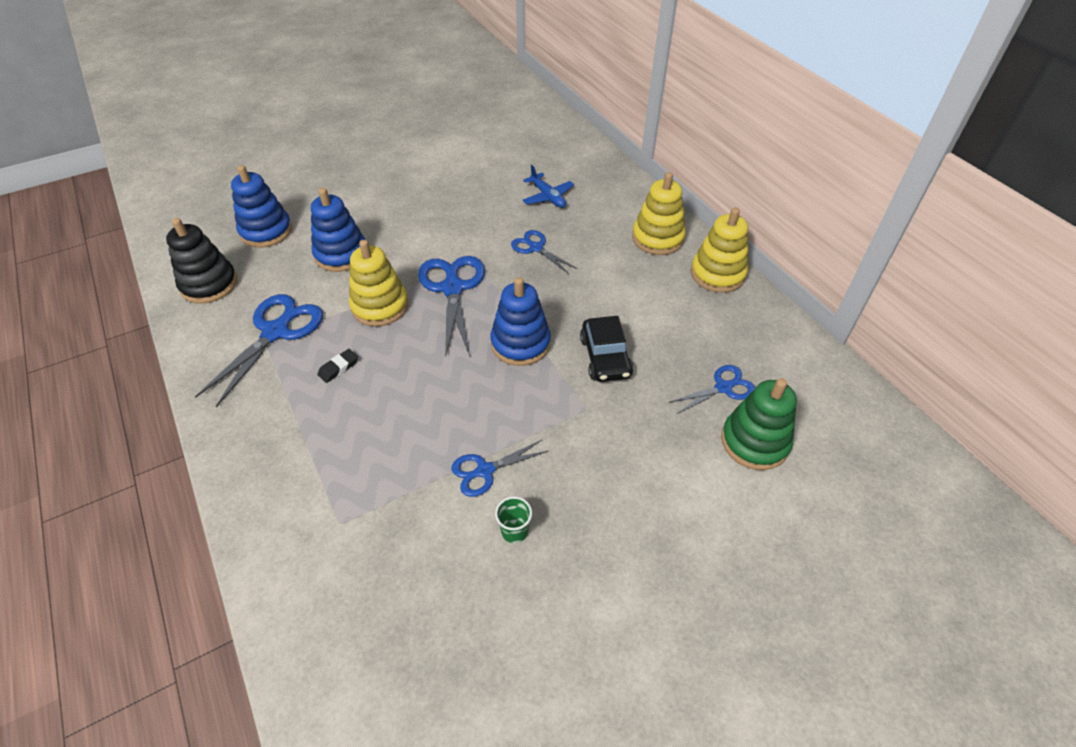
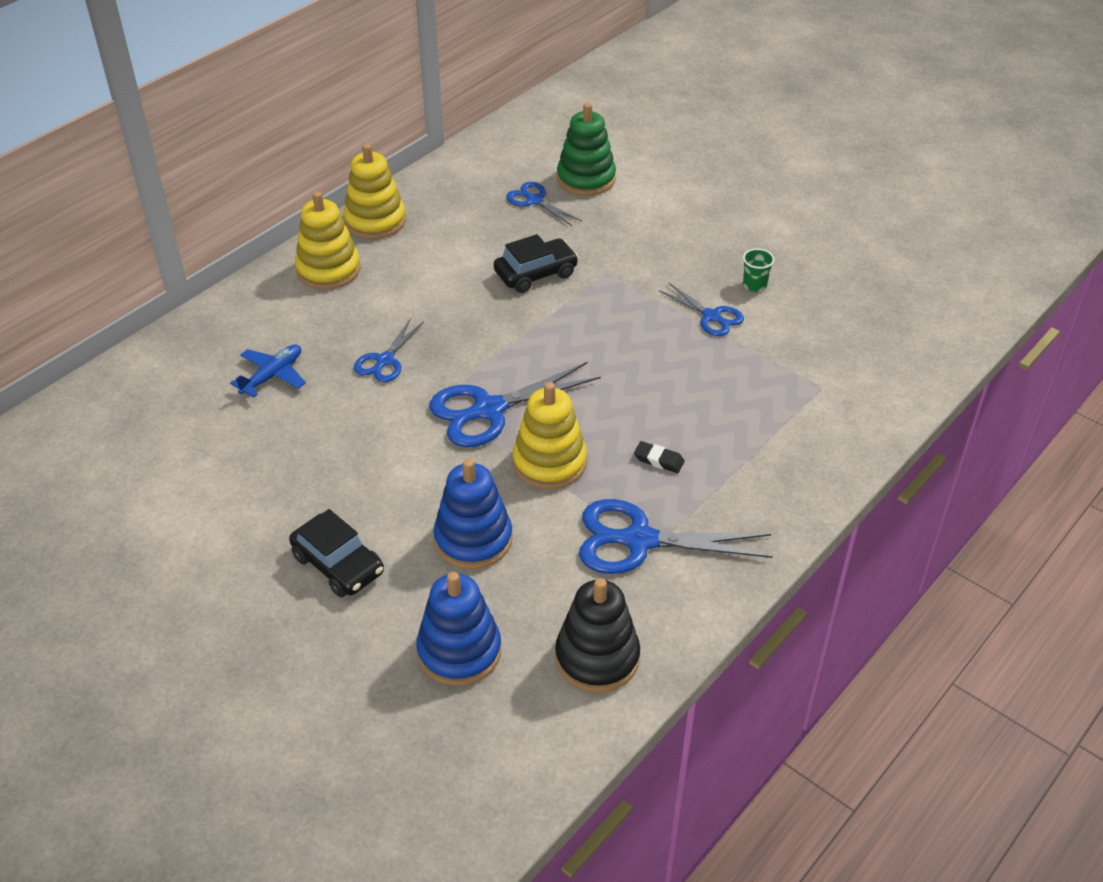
camera: 110 degrees left, 5 degrees down
(366, 199) = (338, 564): none -> black car
(520, 343) = (548, 333): blue stacking toy -> none

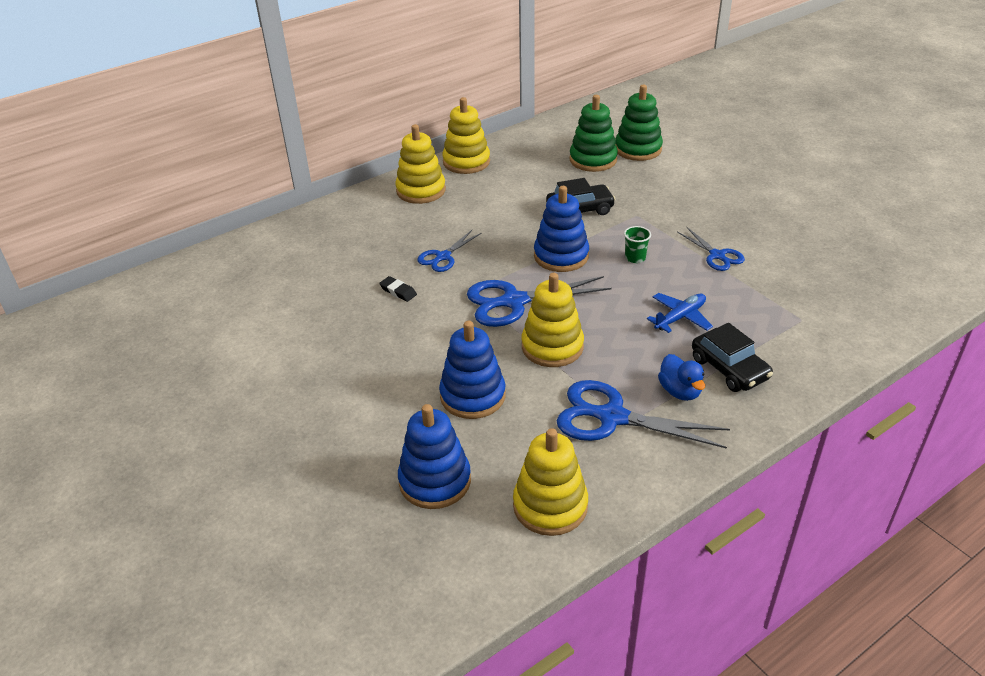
camera: 15 degrees right, 5 degrees down
(272, 376) = (355, 257): blue plane -> blue plane (680, 317)
(338, 564) = (359, 398): black car -> black car (729, 369)
(529, 341) = (561, 256): none -> blue stacking toy
(534, 200) = (593, 160): blue scissors -> green stacking toy
(597, 657) = (550, 506): black stacking toy -> yellow stacking toy
(659, 460) = (645, 357): black eraser -> black eraser (398, 291)
(707, 496) = (680, 391): none -> blue duck
(754, 285) = (759, 237): green cup -> green cup (635, 258)

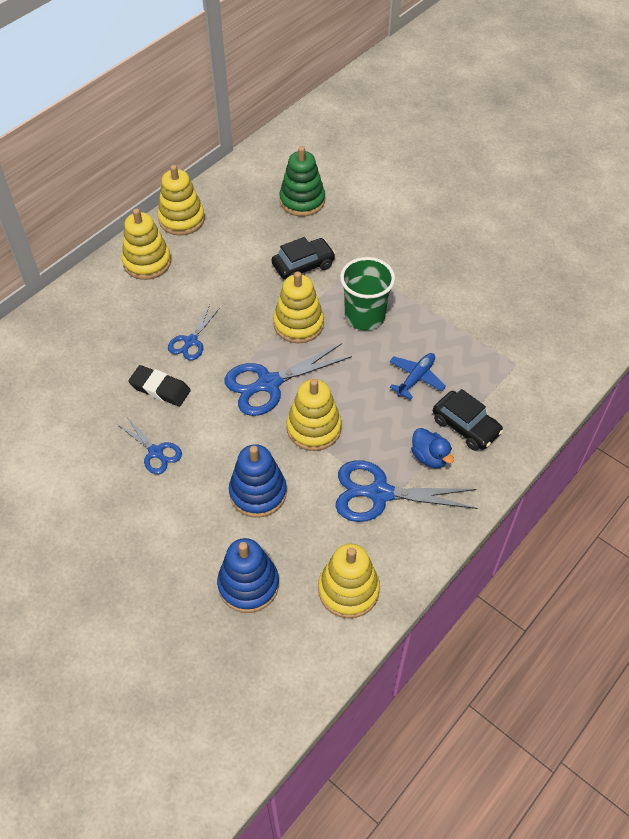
camera: 15 degrees left, 15 degrees up
(398, 291) = (160, 389): black eraser -> black eraser, size x1.67
(561, 256) = (298, 324): blue stacking toy -> yellow stacking toy
(635, 258) = (364, 316): green cup -> green cup, size x2.16
(638, 149) = (341, 182): green stacking toy -> none
(717, 256) = (435, 303): blue scissors -> blue scissors (156, 452)

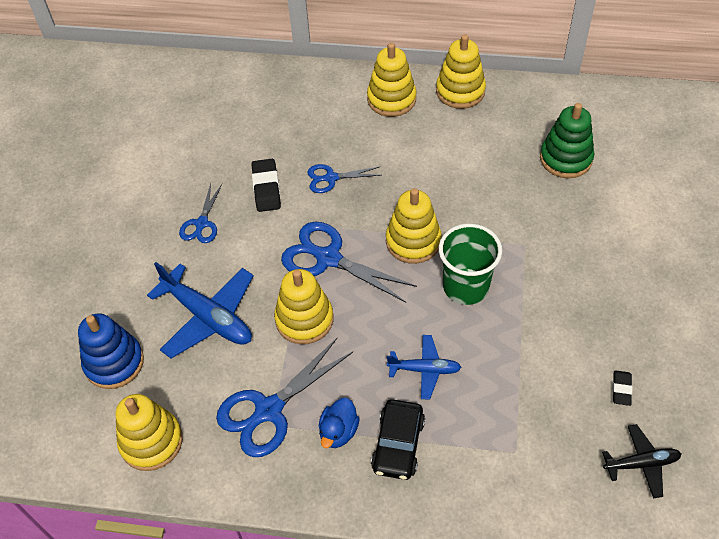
camera: 60 degrees right, 0 degrees up
(258, 493) = (208, 317): blue stacking toy -> blue plane
(303, 266) = (486, 205): black car -> none
(379, 493) = (268, 410): blue scissors -> blue scissors turned 105 degrees counterclockwise
(509, 283) = (621, 389): none -> black eraser
(568, 306) = (641, 463): none -> black plane

